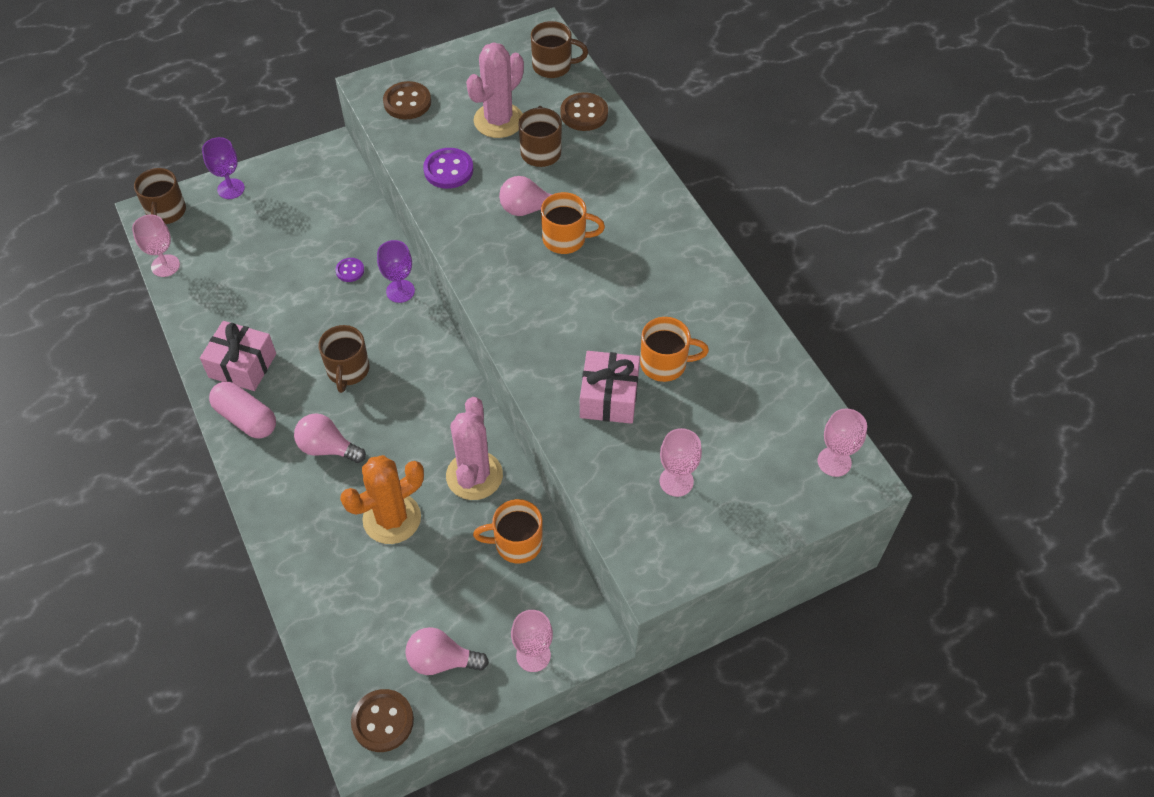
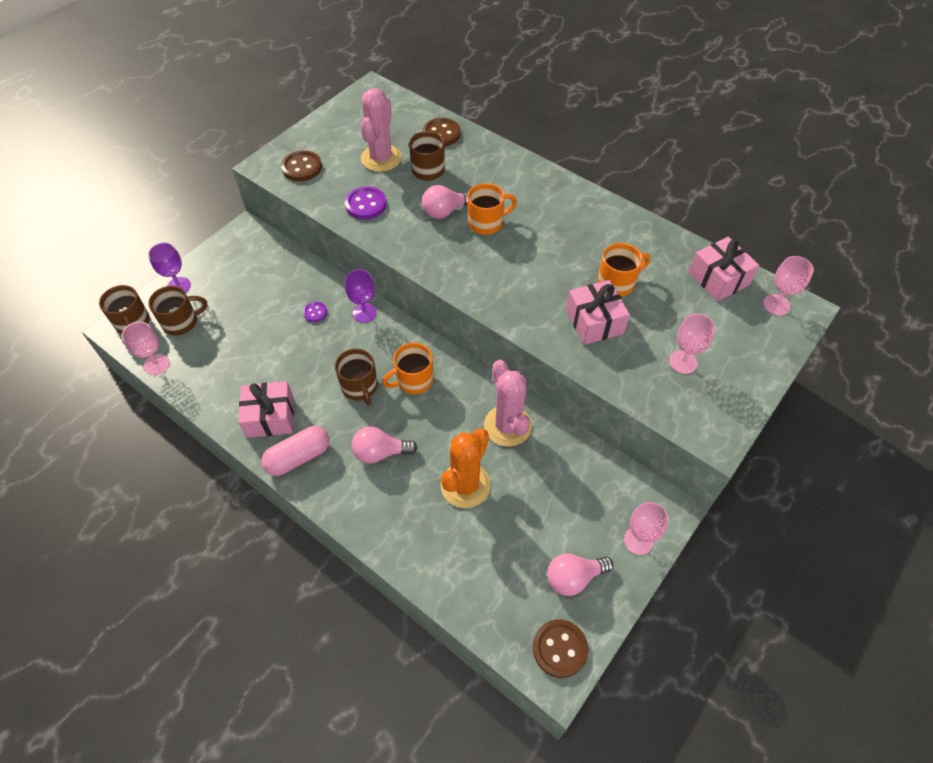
camera: 25 degrees left, 0 degrees up
(246, 418) = (298, 457): pink capsule -> pink capsule turned 45 degrees counterclockwise
(516, 543) = (571, 462): orange mug -> orange mug (413, 380)
(553, 66) = (397, 109): brown mug -> brown mug (181, 322)
(787, 404) = (718, 278): none -> pink gift

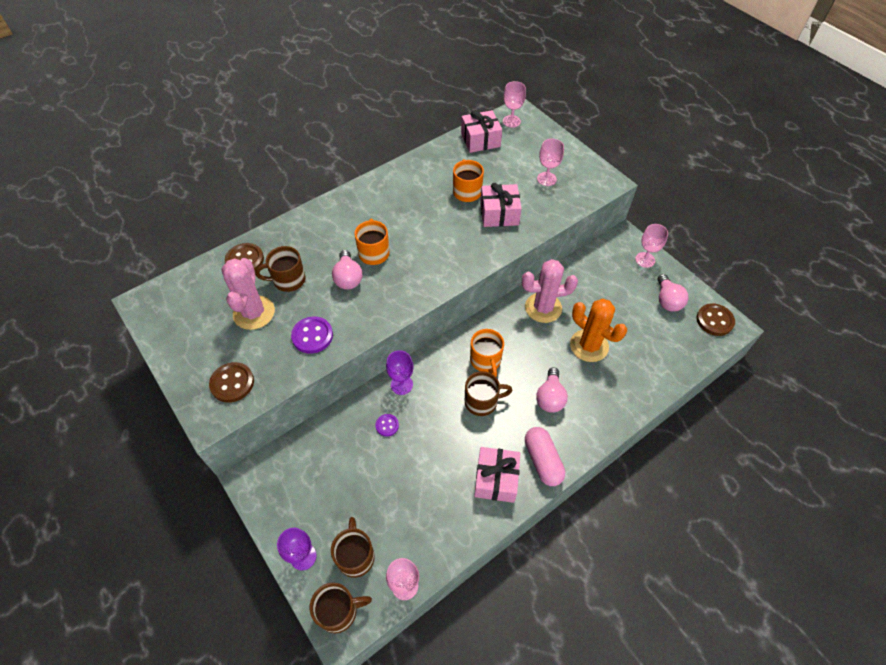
camera: 75 degrees left, 0 degrees up
(381, 158) = (254, 313): pink cactus -> pink cactus turned 60 degrees clockwise

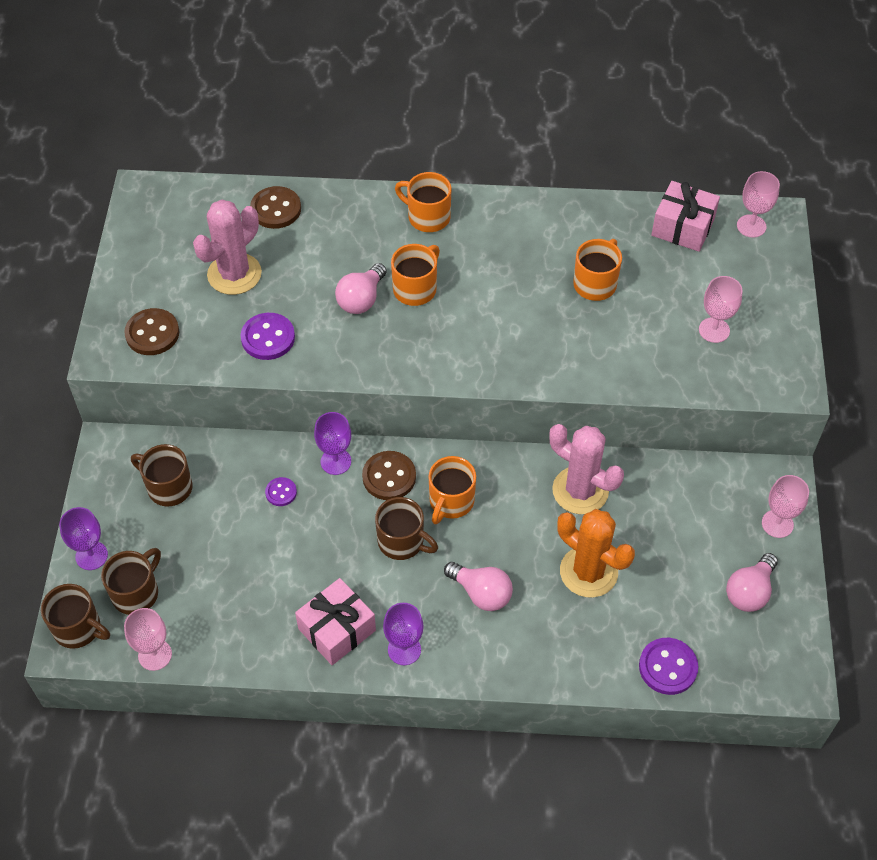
camera: 40 degrees right, 0 degrees up
(288, 280) = (298, 260): brown mug -> brown mug (168, 487)
(342, 211) = (427, 217): none -> orange mug
(499, 214) = (606, 336): pink gift -> none
(542, 460) = (404, 649): pink capsule -> purple goblet
(550, 397) = (481, 593): pink light bulb -> pink light bulb turned 105 degrees counterclockwise
(589, 346) = (588, 572): orange cactus -> orange cactus turned 45 degrees counterclockwise
(672, 365) = (668, 667): none -> purple button
(714, 320) = (785, 659): brown button -> brown button (389, 477)

